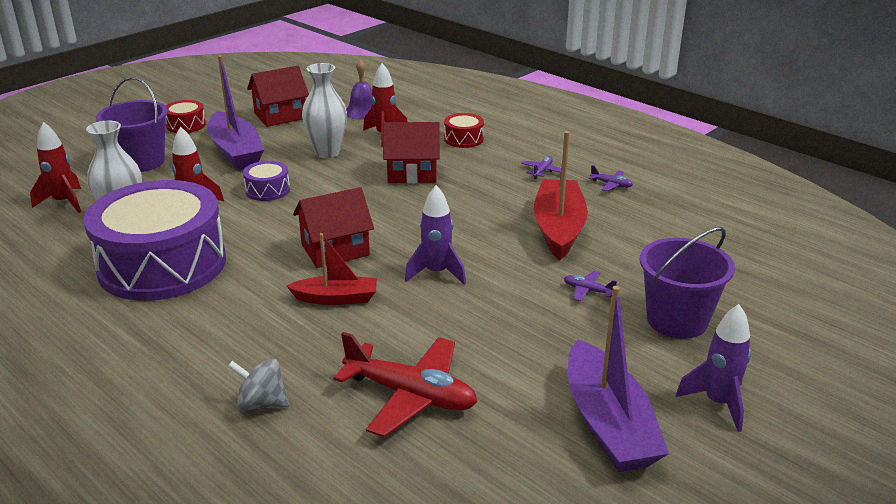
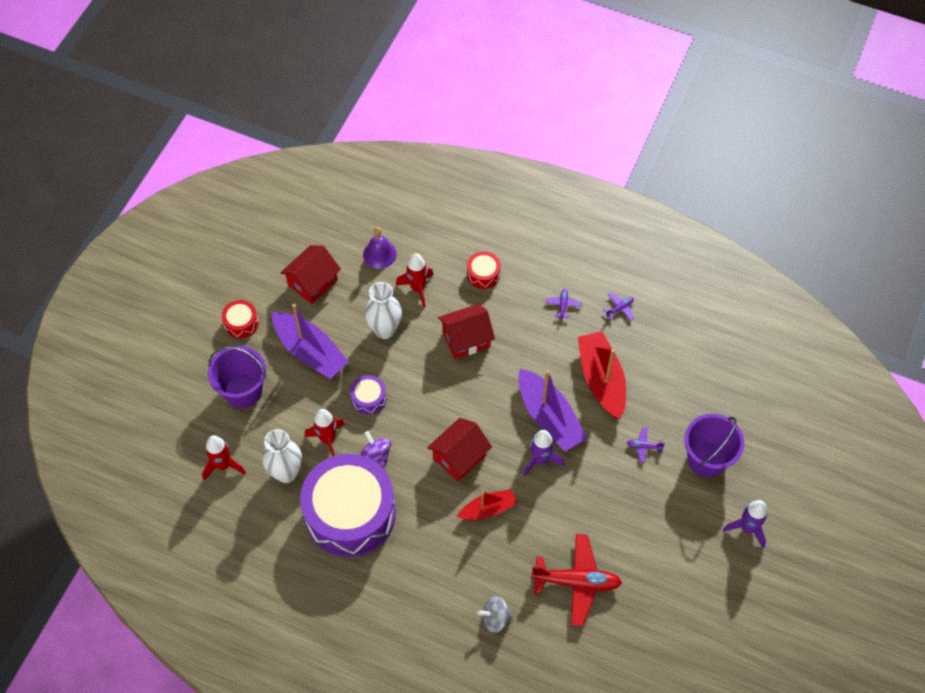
camera: 20 degrees left, 30 degrees up
(238, 229) = (376, 455): none -> purple spinning top
(608, 424) = (693, 566): purple boat -> purple boat (549, 417)
(611, 185) = (619, 308): purple plane -> purple plane turned 45 degrees counterclockwise

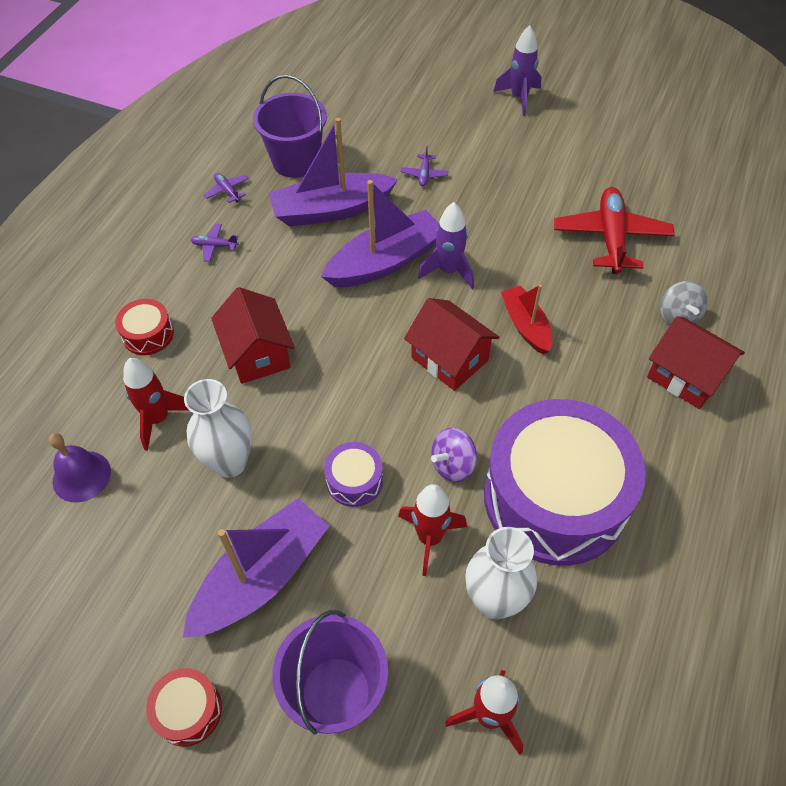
camera: 90 degrees left, 5 degrees down
(312, 282) = (119, 582): red house -> red house (685, 376)
(601, 379) = (331, 210): red boat -> purple boat
(706, 459) = (437, 124): purple bucket -> purple bucket (296, 161)

